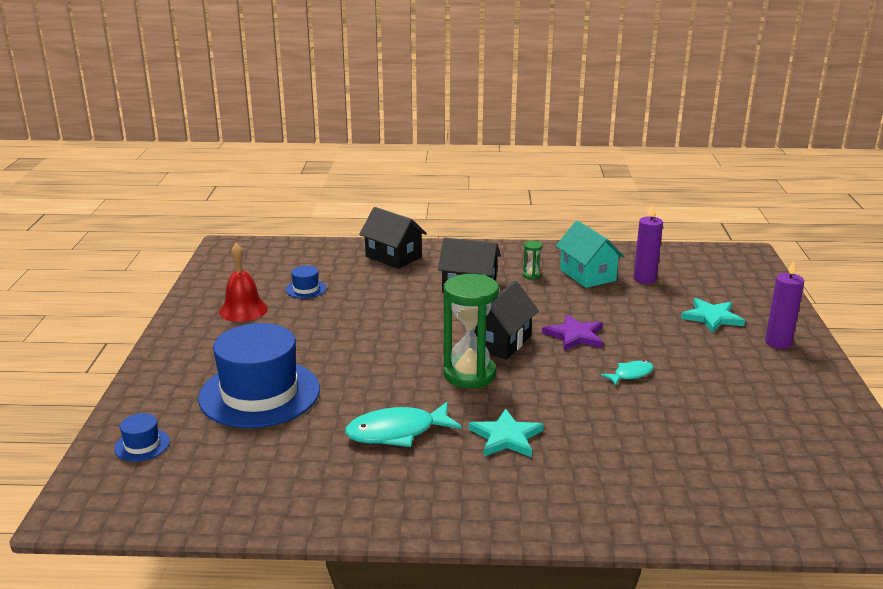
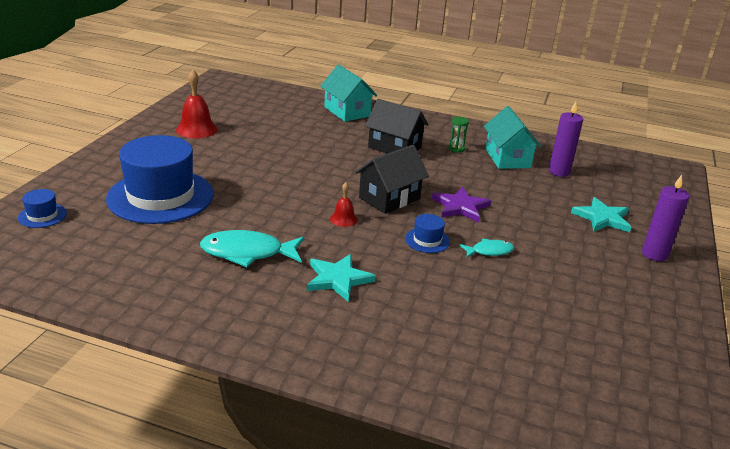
camera: 15 degrees right, 5 degrees up
(306, 289) = (257, 123): blue hat -> blue hat (427, 240)
(393, 257) = (347, 111): black house -> turquoise house
(469, 374) = (343, 219): green hourglass -> red bell

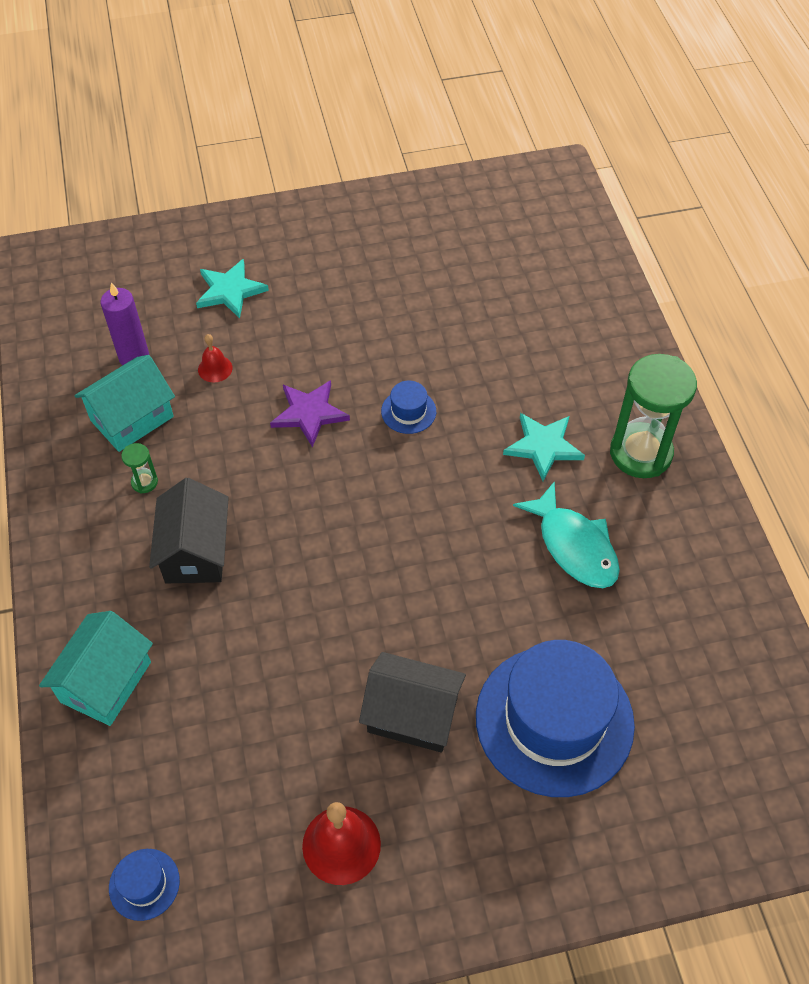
camera: 120 degrees left, 25 degrees up
(42, 215) = (708, 809): blue hat -> blue hat (144, 884)
(280, 320) = (640, 453): none -> green hourglass
(343, 219) = (432, 503): red bell -> red bell (215, 368)
(389, 198) = (347, 486): black house -> black house (412, 714)
(489, 251) = (384, 355): turquoise fish -> none
(654, 254) = (276, 238): purple candle -> none

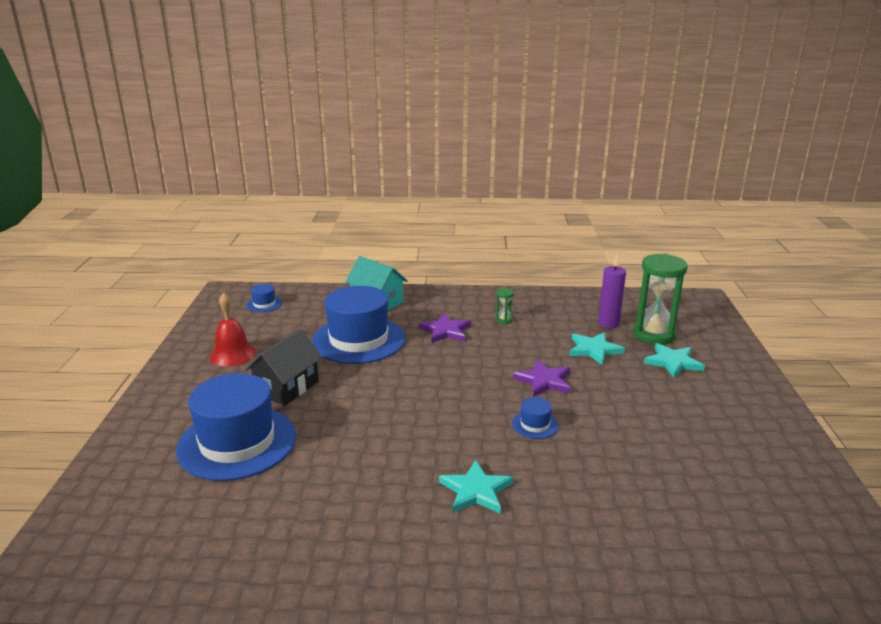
camera: 105 degrees right, 30 degrees down
(132, 418) = (555, 319): turquoise house -> none
(195, 551) = (445, 331): black house -> purple star
(215, 368) = (594, 350): red bell -> turquoise star
(250, 666) = (358, 340): none -> blue hat
(574, 546) = (367, 485): turquoise fish -> none
(640, 453) = (446, 555): green hourglass -> green hourglass (653, 334)

